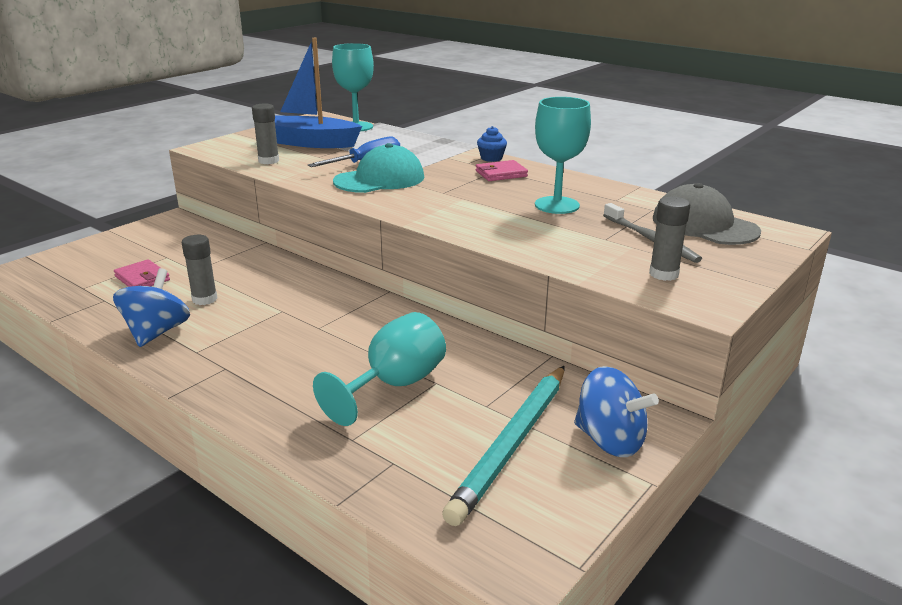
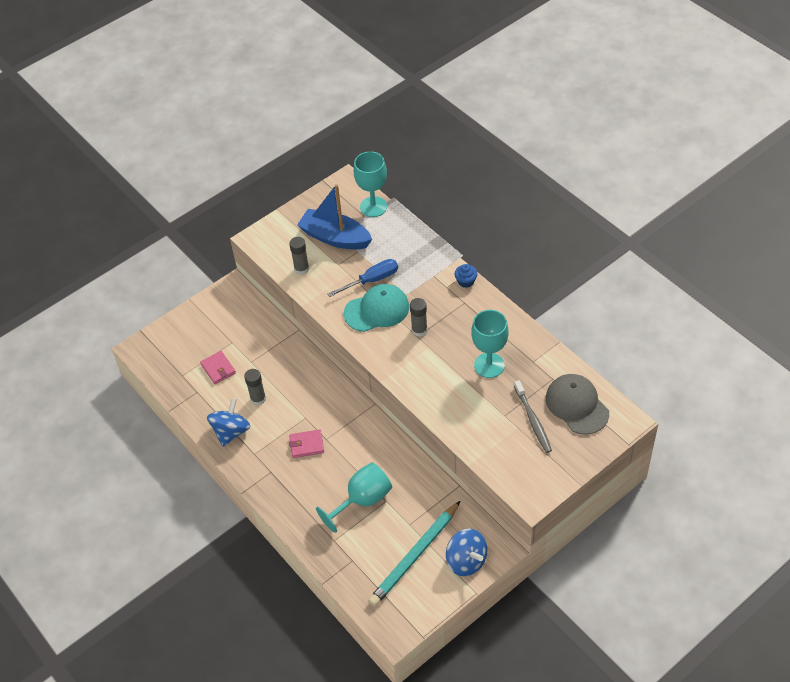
camera: 15 degrees right, 25 degrees up
(501, 174) = (465, 310): pink wallet -> pink wallet (306, 445)
(663, 274) = (522, 462): grey glue stick -> grey glue stick (419, 330)

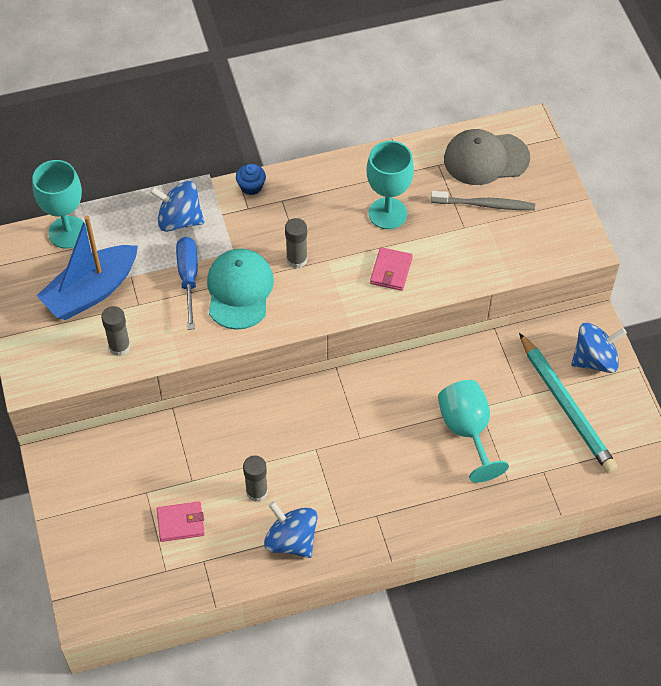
camera: 70 degrees left, 5 degrees up
(306, 445) = (357, 461): pink wallet -> pink wallet (391, 271)
(415, 256) = (179, 220): none -> blue spinning top

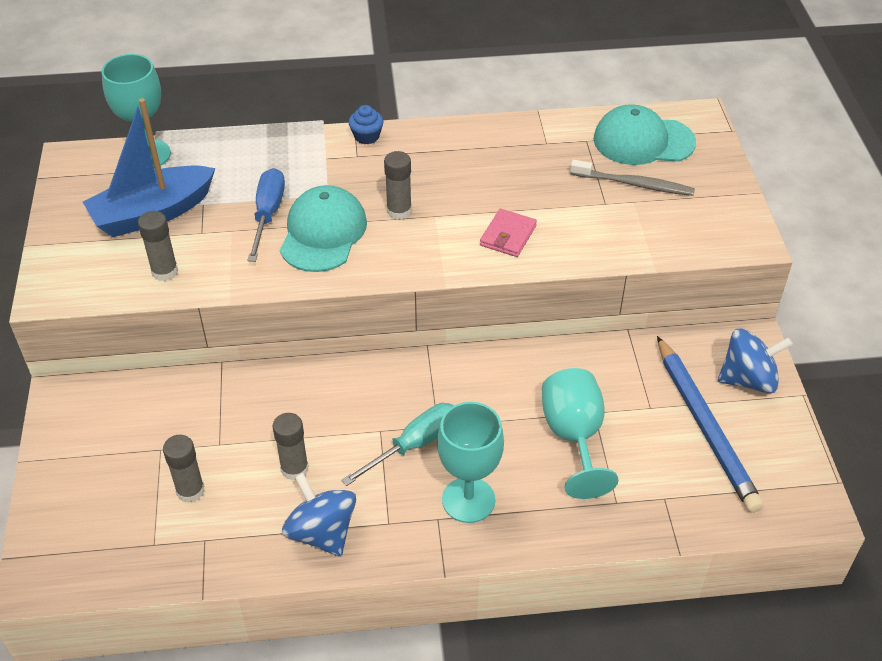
camera: 10 degrees right, 10 degrees down
(179, 220) = (276, 158): blue spinning top -> none
(181, 523) = (190, 490): pink wallet -> grey glue stick
(345, 457) = (414, 444): none -> turquoise screwdriver
(387, 213) = (517, 179): turquoise goblet -> turquoise goblet (468, 500)
(486, 159) = (643, 141): grey cap -> turquoise cap
(566, 407) = (705, 427): turquoise pencil -> blue pencil

